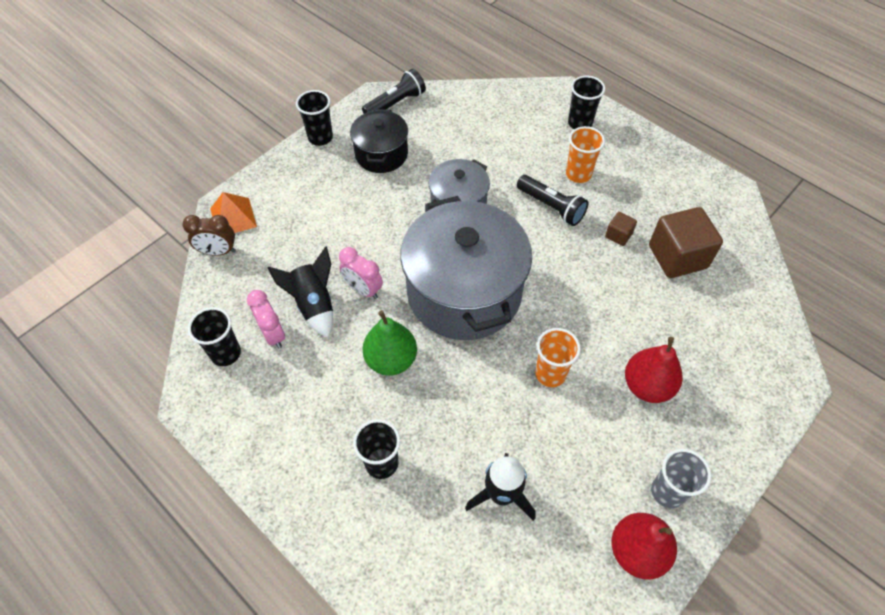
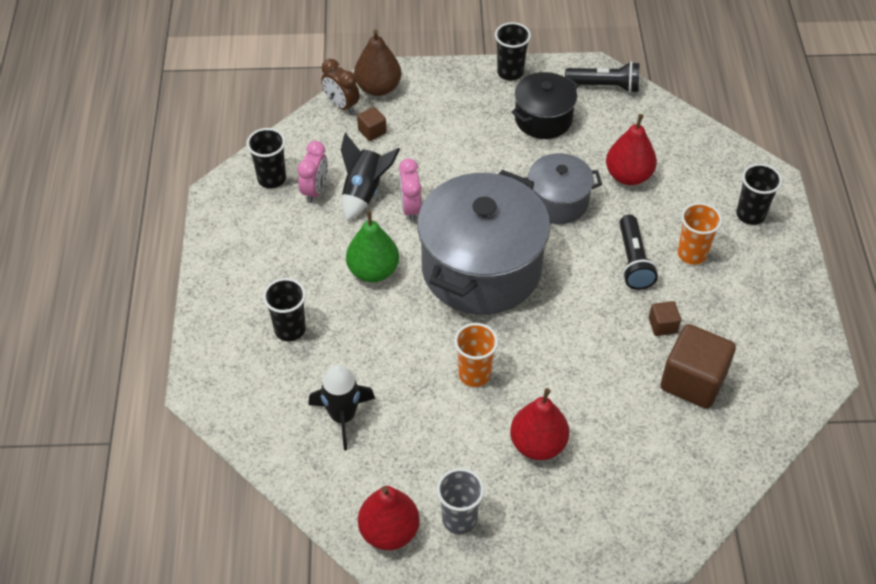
camera: 45 degrees right, 5 degrees down
(233, 217) = (378, 88): orange pyramid -> brown pear
(266, 253) = (372, 131): none -> brown cube
(481, 152) = (628, 176): none -> red pear

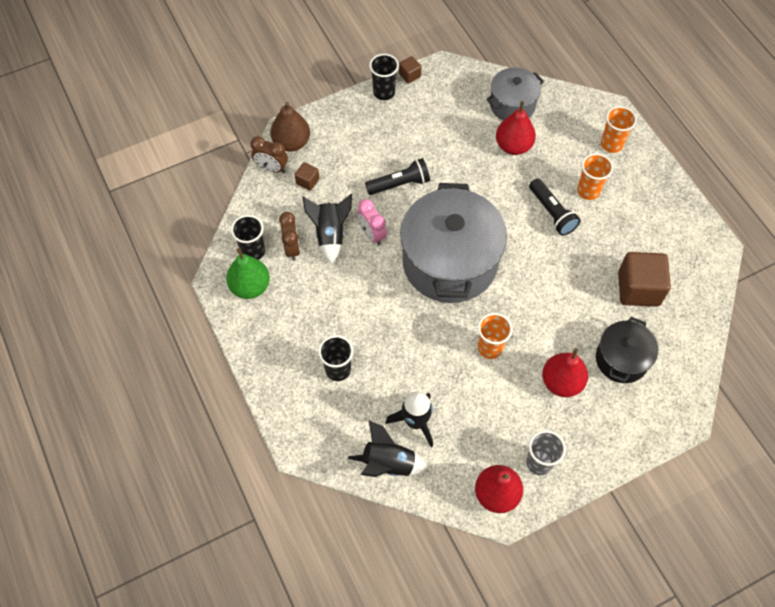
camera: 25 degrees left, 10 degrees up
(286, 447) = (388, 464): none -> black rocket
(315, 190) = (292, 248): pink clock -> brown clock
(373, 271) = (373, 296): green pear -> green pear (250, 286)
(543, 119) = (429, 122): black pot -> black pot (621, 359)
(558, 202) = (475, 187): grey pot -> grey pot (512, 105)
(604, 86) = (458, 79): black flashlight -> black flashlight (400, 184)
(662, 325) = (597, 255): brown cube -> brown cube (409, 75)
(750, 215) = (611, 144): black cup -> orange cup

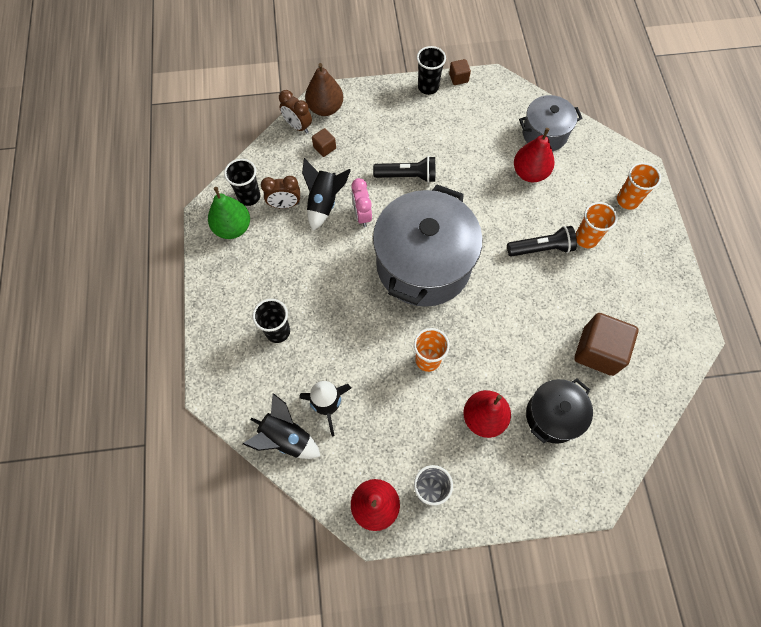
camera: 20 degrees right, 5 degrees up
(292, 248) = (285, 204): brown clock -> brown clock turned 75 degrees clockwise
(552, 213) = (541, 248): black flashlight -> black flashlight turned 90 degrees counterclockwise

